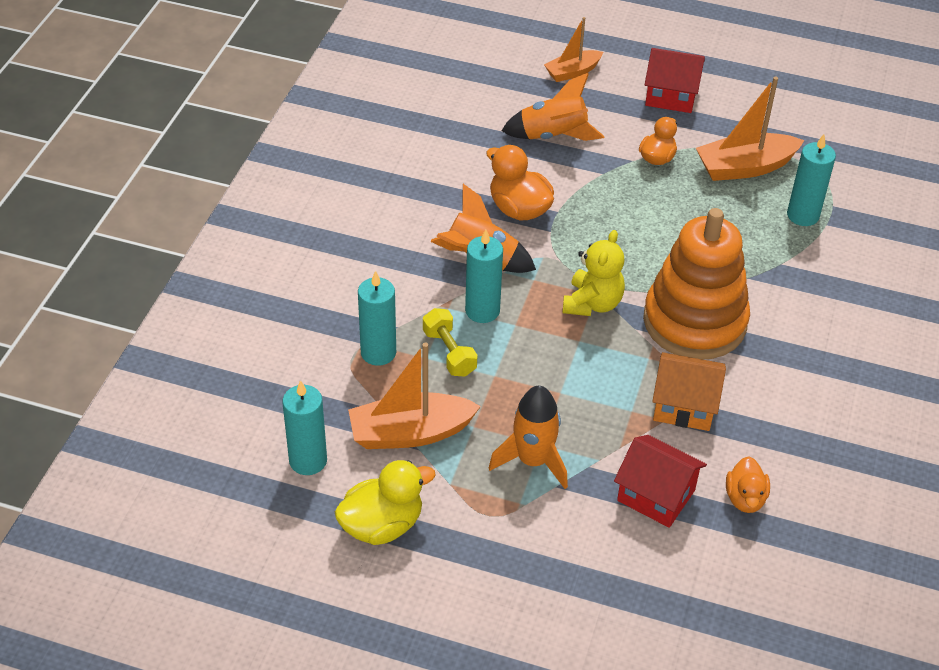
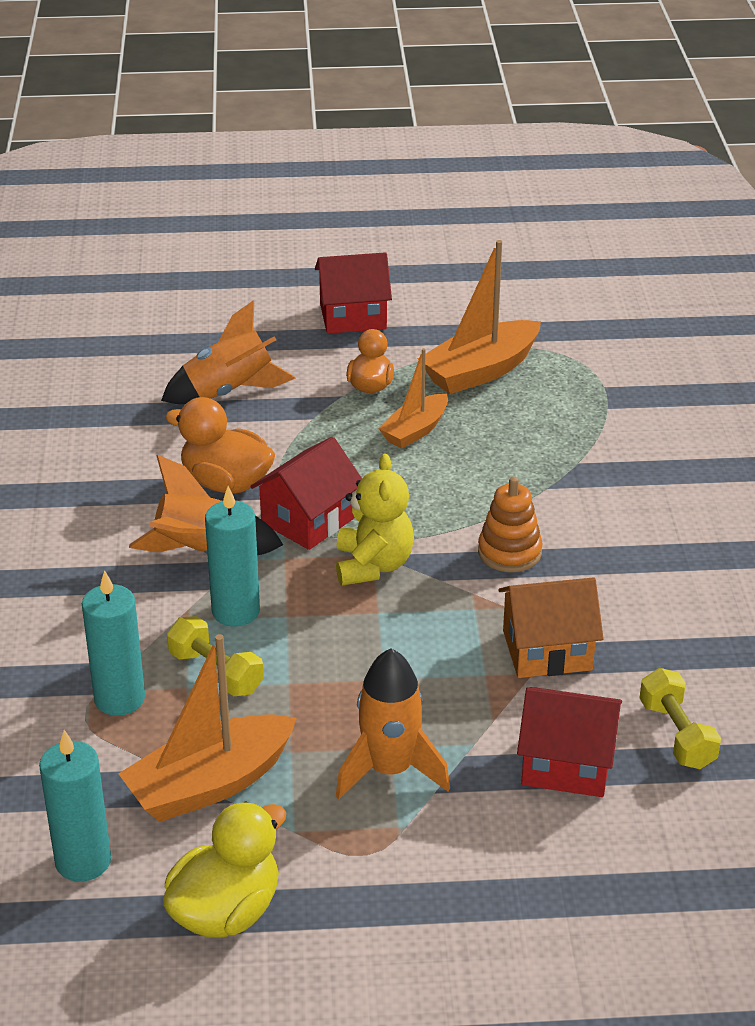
camera: 20 degrees left, 10 degrees down
(563, 255) = (308, 520): none -> red house
(572, 72) = (219, 318): orange boat -> orange boat (415, 430)
(694, 321) = (509, 552): orange stacking toy -> orange stacking toy, size x0.46
(745, 498) = (677, 734): orange duck -> yellow dumbbell
(803, 215) = (575, 405): turquoise candle -> none

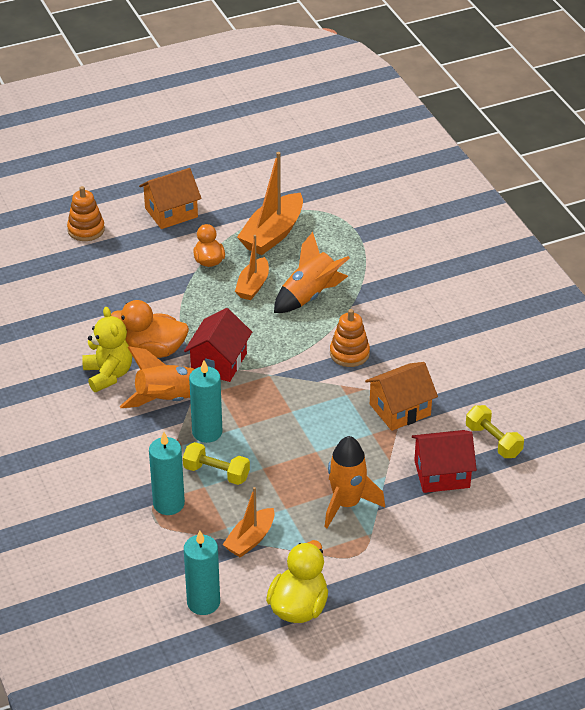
camera: 20 degrees left, 5 degrees up
(210, 784) = (250, 539): orange boat -> orange boat, size x0.62
(225, 314) = (86, 230): none -> orange stacking toy
(229, 392) = (120, 286): orange rocket -> orange rocket (310, 295)
(352, 316) = (171, 212): red house -> orange house
(373, 565) = (273, 382): yellow teddy bear -> yellow teddy bear (108, 375)

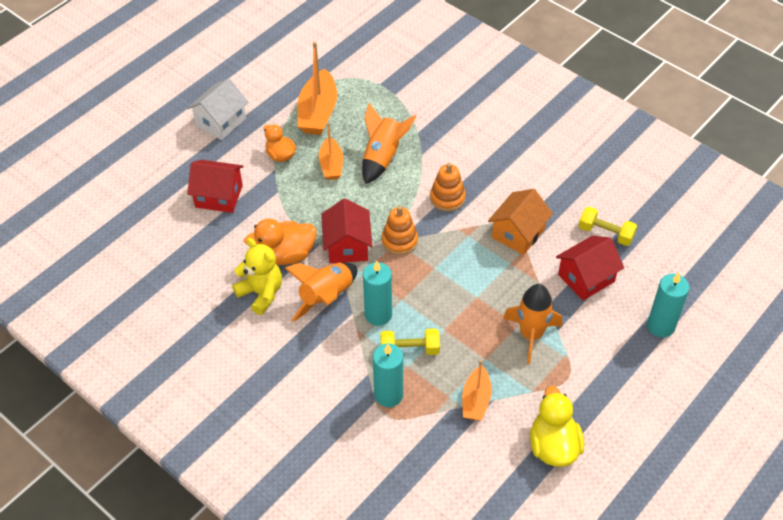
camera: 25 degrees left, 10 degrees up
(86, 230) = (156, 163): orange stacking toy -> orange stacking toy (399, 241)
(125, 277) = (218, 196): none -> red house
(171, 212) = (220, 122): orange house -> white house
(203, 602) = (475, 476): turquoise candle -> turquoise candle (661, 326)

